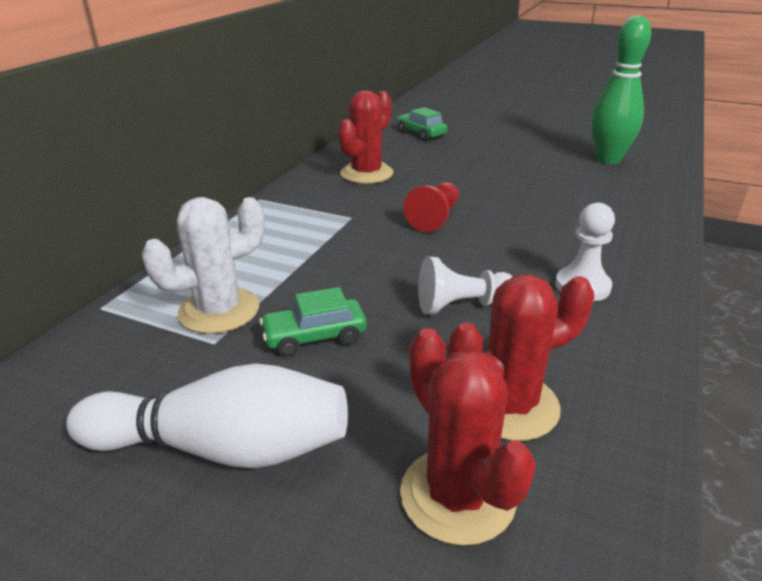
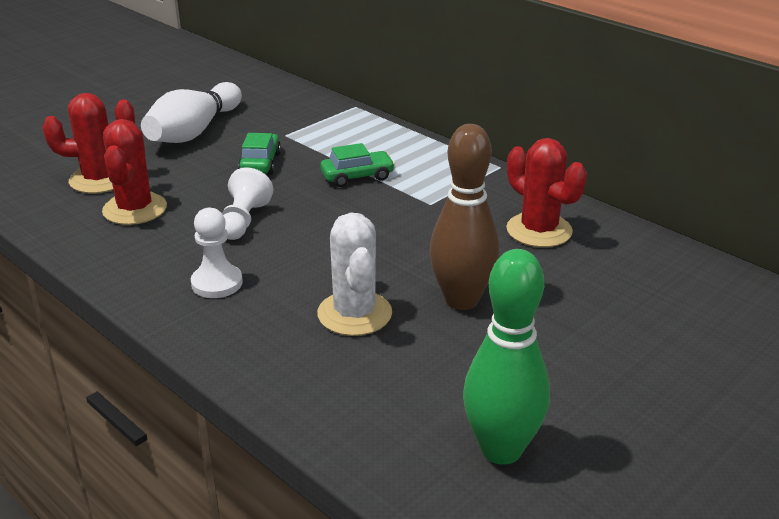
camera: 110 degrees right, 0 degrees up
(219, 310) = (319, 138): white cactus -> white cactus (354, 314)
(421, 133) = (683, 302): green car -> green car (357, 176)
(435, 218) = (397, 245): red pawn -> none
(486, 185) = (461, 300): none -> brown bowling pin

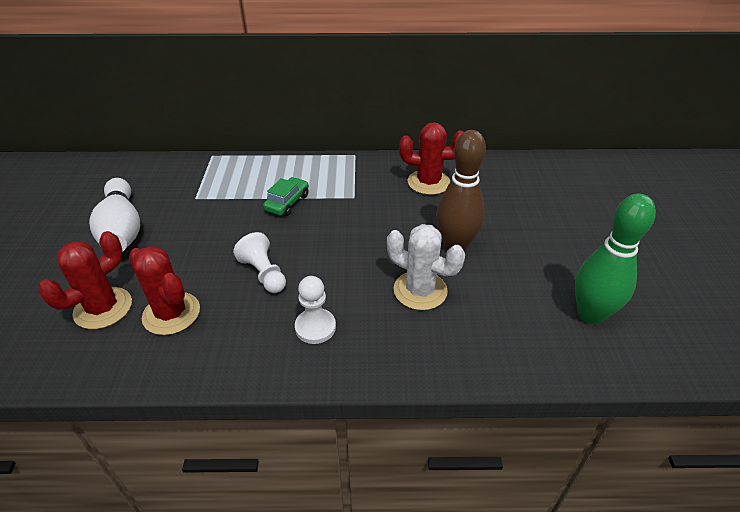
camera: 45 degrees left, 10 degrees up
(260, 163) = (210, 227): green car -> none

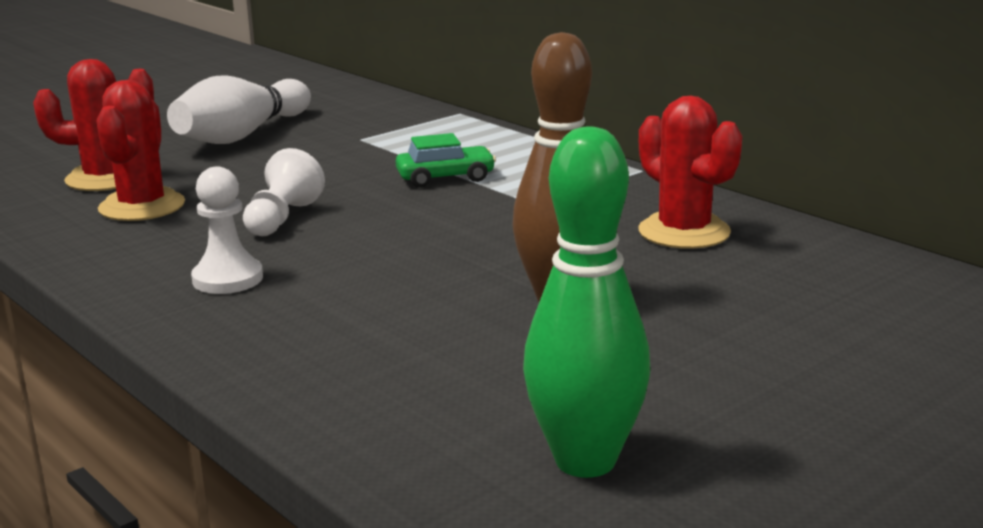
camera: 50 degrees right, 20 degrees down
(420, 290) = (407, 312): white cactus -> none

